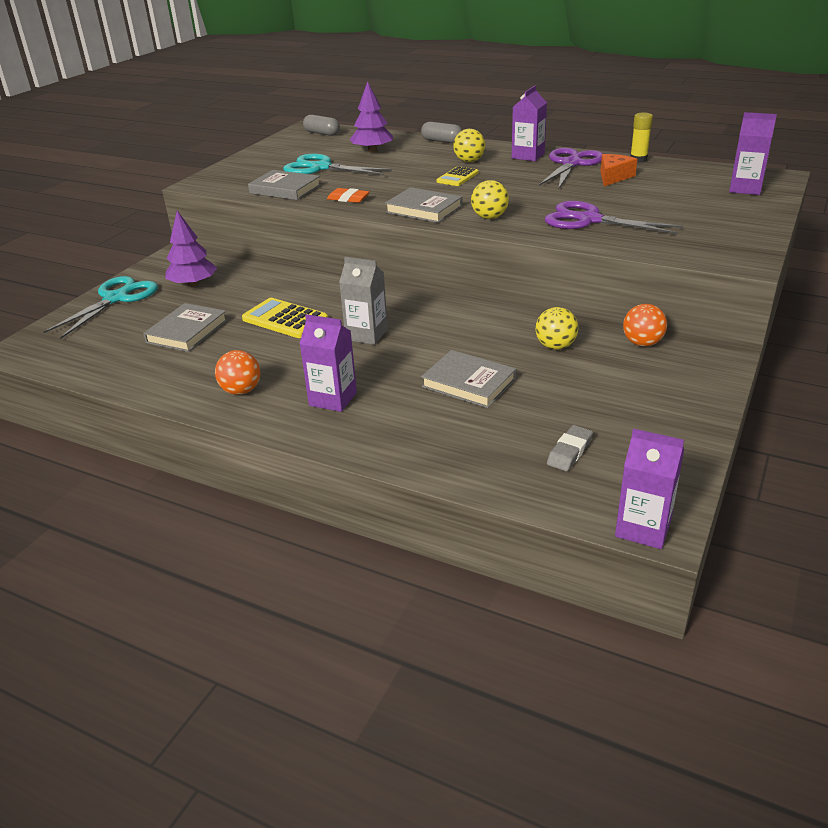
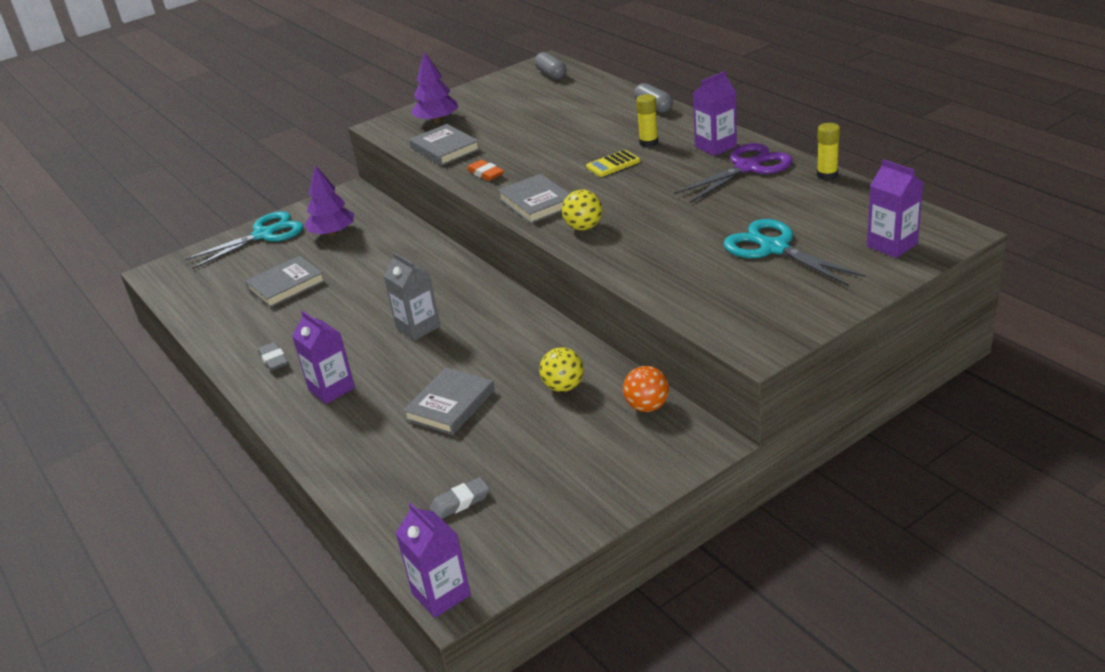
camera: 30 degrees right, 0 degrees up
(241, 391) = (274, 360): orange ball -> grey eraser
(285, 319) = (369, 292): yellow calculator -> none
(320, 168) = (502, 125): turquoise scissors -> turquoise scissors (773, 248)
(372, 151) = (572, 109): purple tree -> purple tree (437, 120)
(469, 161) = (648, 143): yellow ball -> yellow glue stick
(469, 383) = (450, 405): grey book -> grey book turned 60 degrees clockwise
(588, 220) = (672, 253): purple scissors -> none
(613, 177) = (768, 197): orange cheese -> none

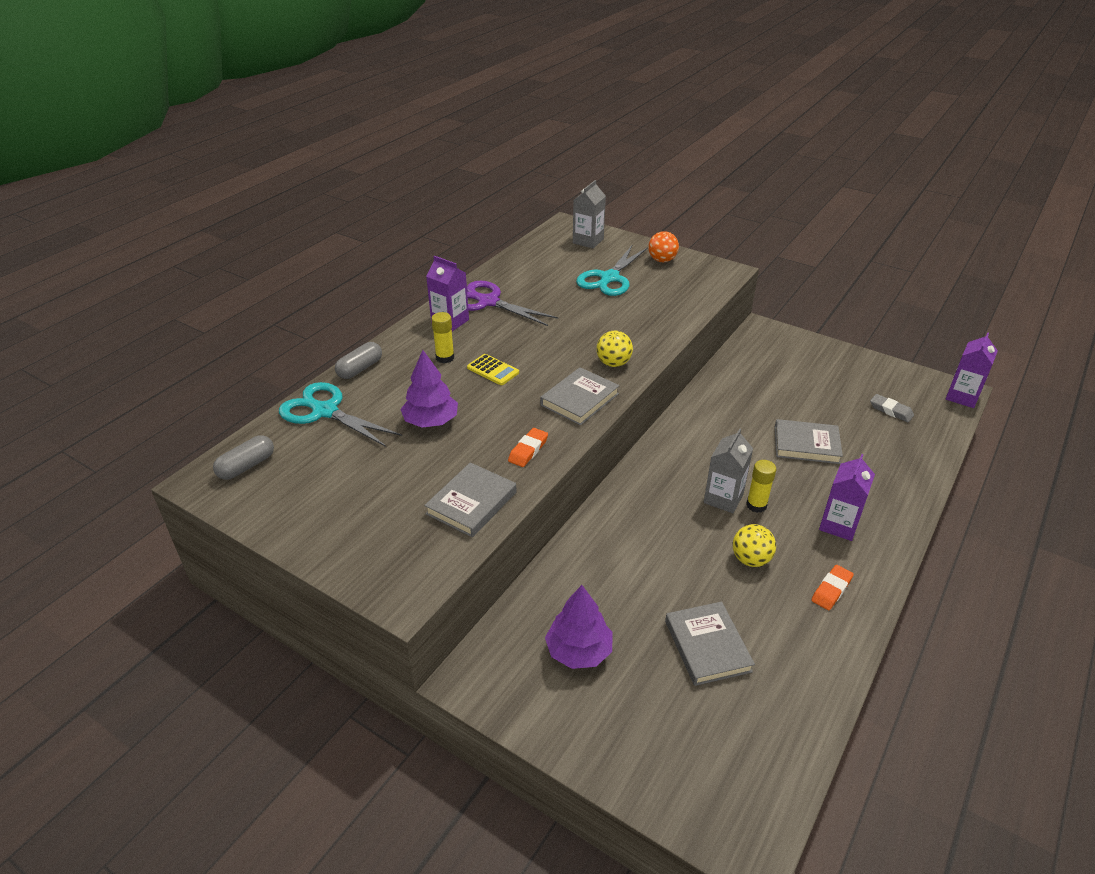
camera: 115 degrees left, 5 degrees up
(264, 234) = (605, 739): turquoise scissors -> turquoise scissors (324, 411)
(274, 360) = (831, 590): grey eraser -> orange eraser
(286, 285) = (707, 646): grey book -> grey book turned 45 degrees clockwise
(437, 120) = (388, 538): purple tree -> purple tree (431, 421)
(564, 387) = (748, 394): yellow ball -> yellow ball (750, 559)
(647, 406) = (744, 355): orange ball -> orange ball (662, 260)
(827, 175) = (495, 269): yellow glue stick -> yellow glue stick (756, 505)
(892, 245) = (588, 241): purple carton -> grey carton

